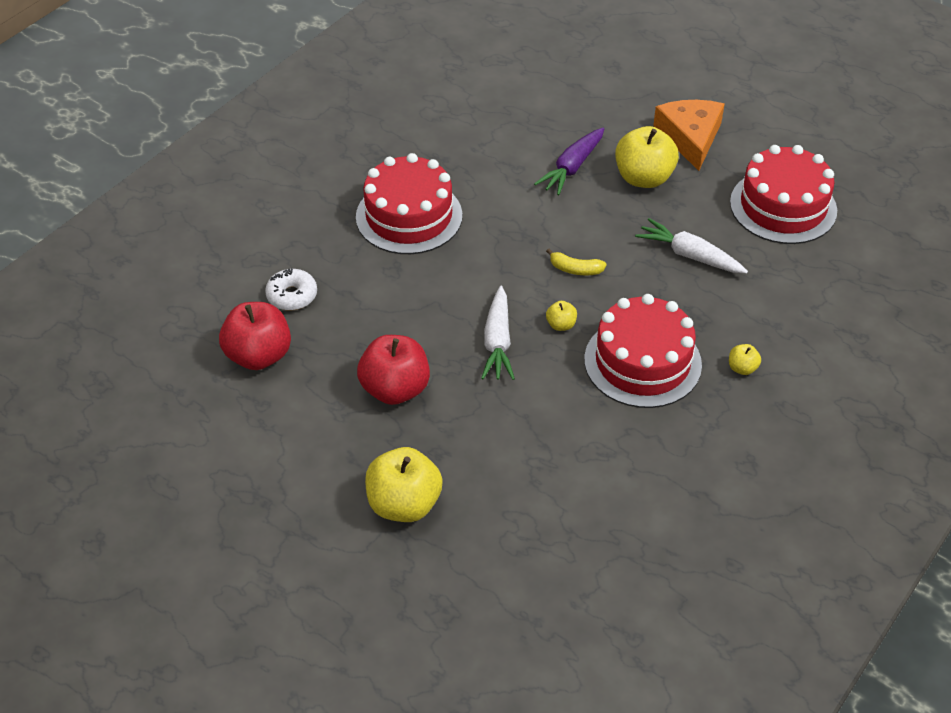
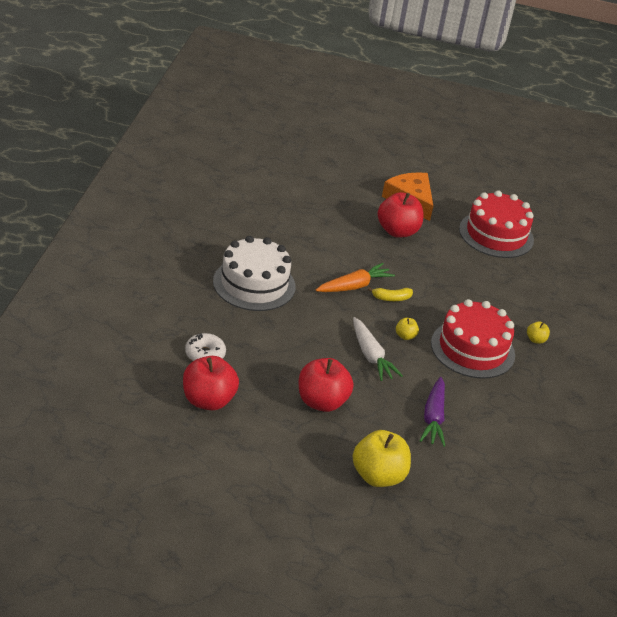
camera: 30 degrees left, 10 degrees down
(409, 216) = (254, 284): red cake -> white cake
(536, 243) = (354, 286): none -> orange carrot
(572, 168) = (346, 232): purple carrot -> purple carrot (433, 418)
(643, 178) = (397, 231): yellow apple -> red apple
(689, 255) = (458, 275): white carrot -> none

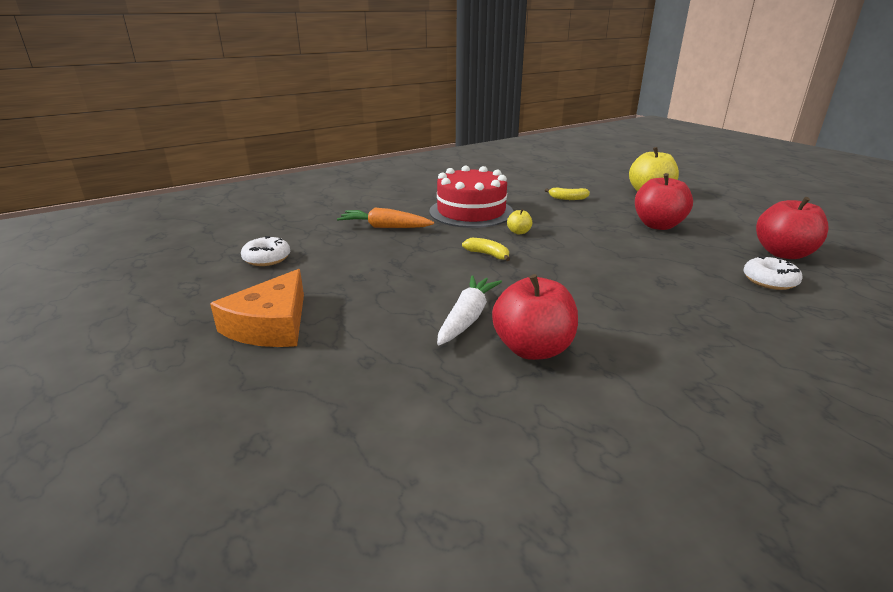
camera: 130 degrees left, 10 degrees down
(254, 284) = (648, 316): white cake -> none
(354, 286) = (513, 274): orange carrot -> orange carrot (385, 227)
(371, 356) = (573, 232): white carrot -> white carrot (467, 317)
(397, 231) = (365, 300): red apple -> red apple (532, 349)
(433, 418) = (568, 198): purple carrot -> yellow banana
(496, 234) = (267, 259): red cake -> white donut
(535, 340) = (408, 202): yellow apple -> none

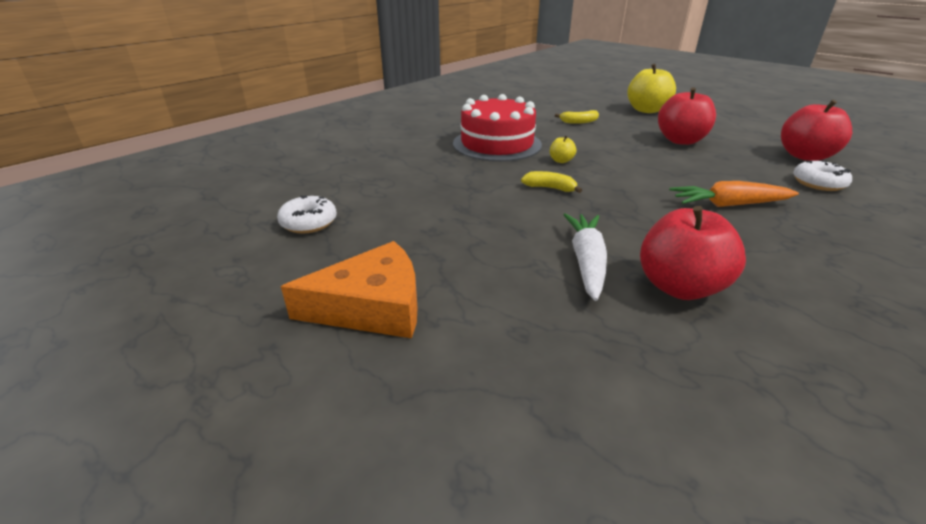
camera: 15 degrees left, 5 degrees up
(271, 325) = (372, 306): orange cheese -> orange cheese turned 105 degrees counterclockwise
(385, 227) = (419, 170): orange carrot -> orange carrot (728, 205)

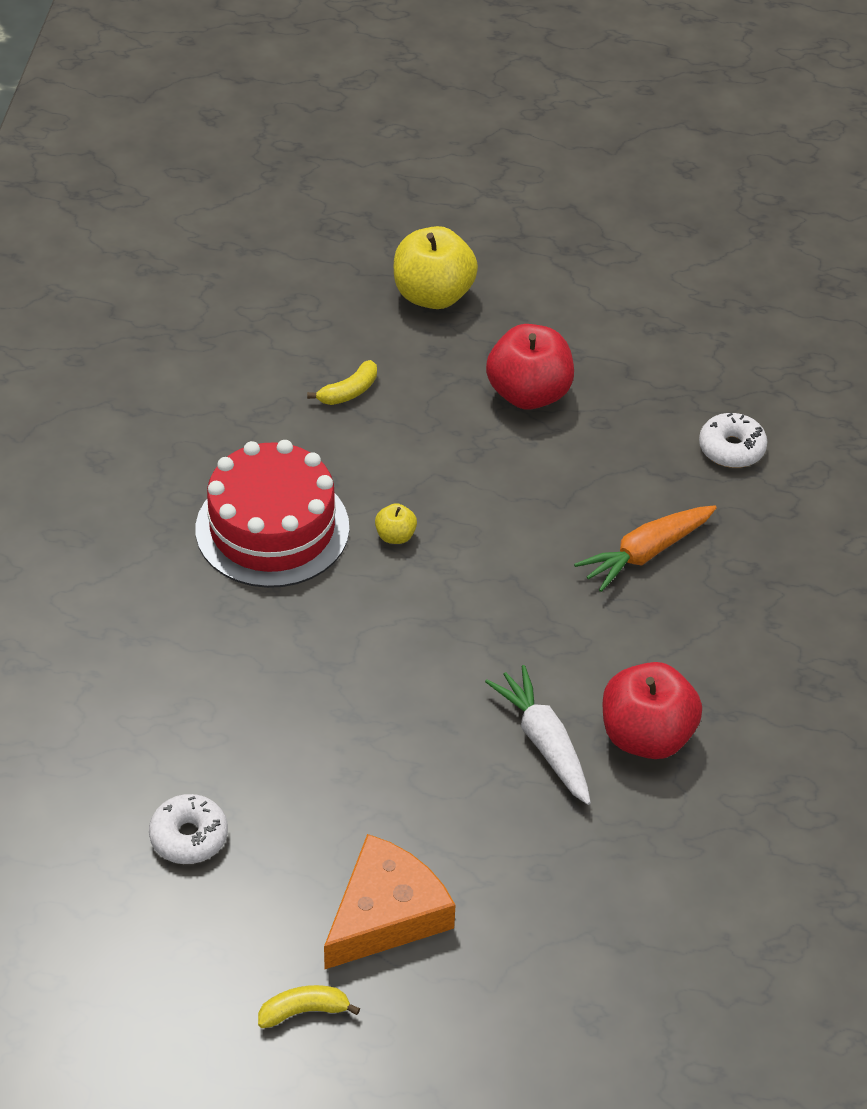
camera: 35 degrees left, 15 degrees up
(550, 188) = (423, 616): yellow banana -> yellow banana (304, 1011)
(805, 156) = (703, 372): red apple -> none

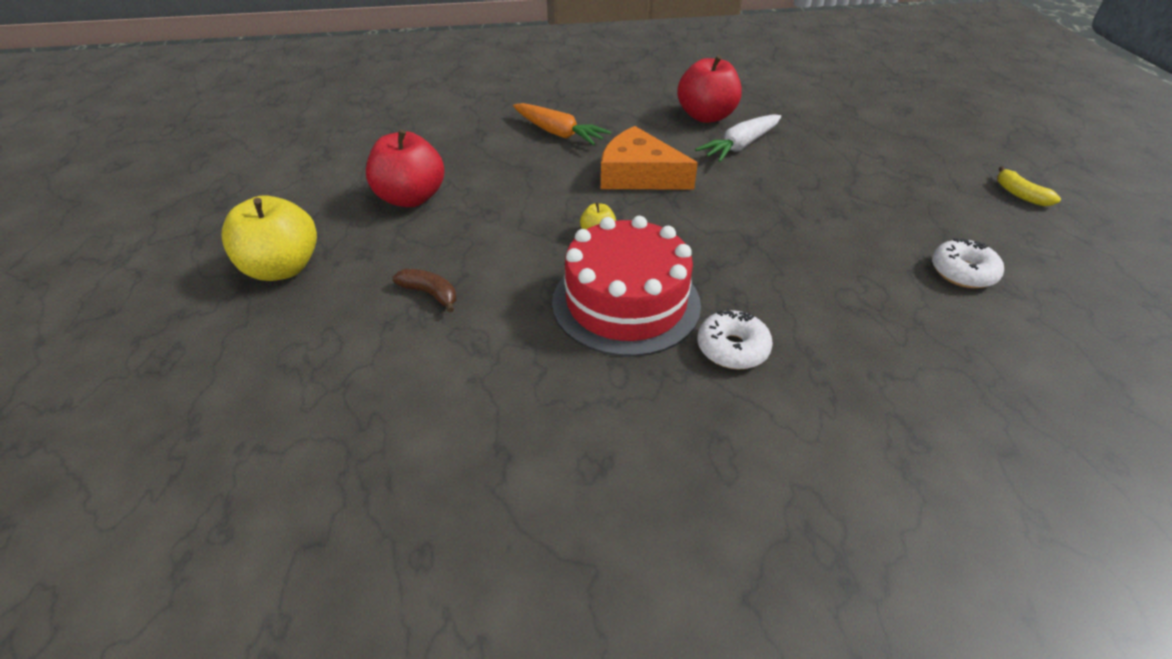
camera: 105 degrees left, 5 degrees down
(349, 392) = (430, 293): yellow banana -> brown banana
(386, 914) = (920, 178): orange cheese -> orange cheese (638, 175)
(731, 448) = (448, 116): white donut -> white donut (732, 348)

